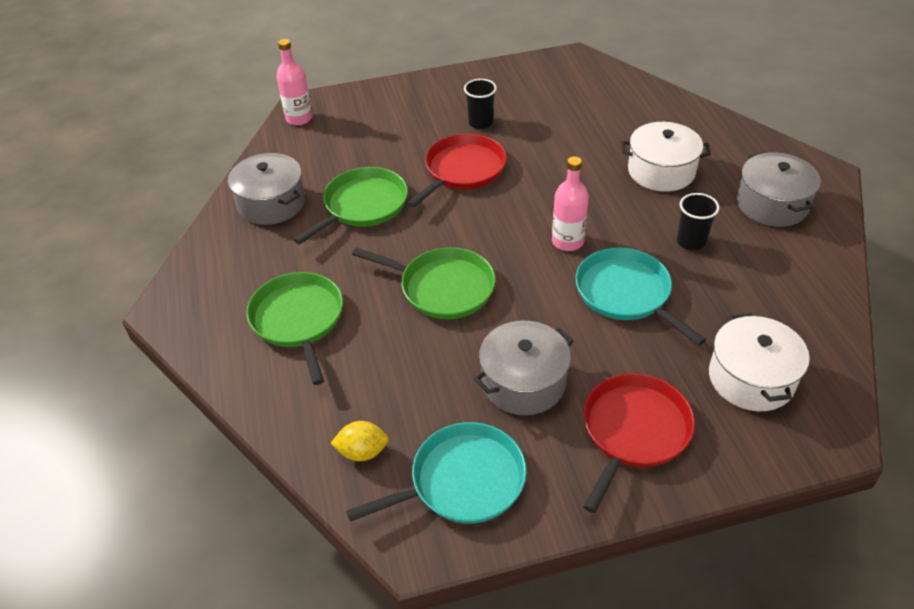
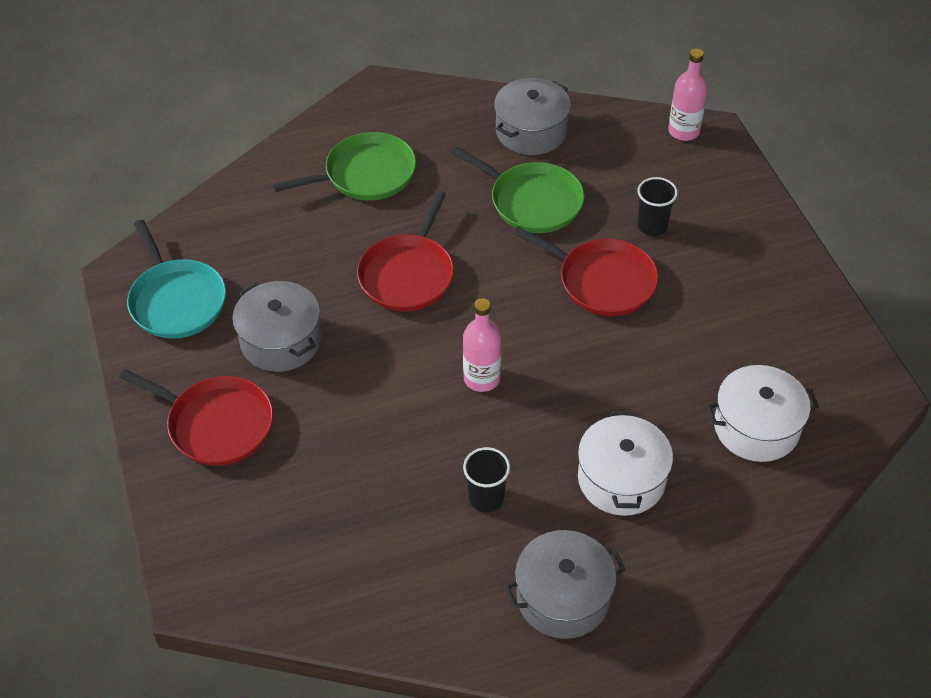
camera: 85 degrees right, 5 degrees up
(362, 452) = (213, 234): yellow lemon -> none
(442, 287) = (408, 274): green pan -> red pan
(480, 123) = (701, 294): black cup -> black cup (652, 226)
(626, 293) = (399, 428): turquoise pan -> none
(751, 378) = (274, 530): white pot -> white pot (756, 427)

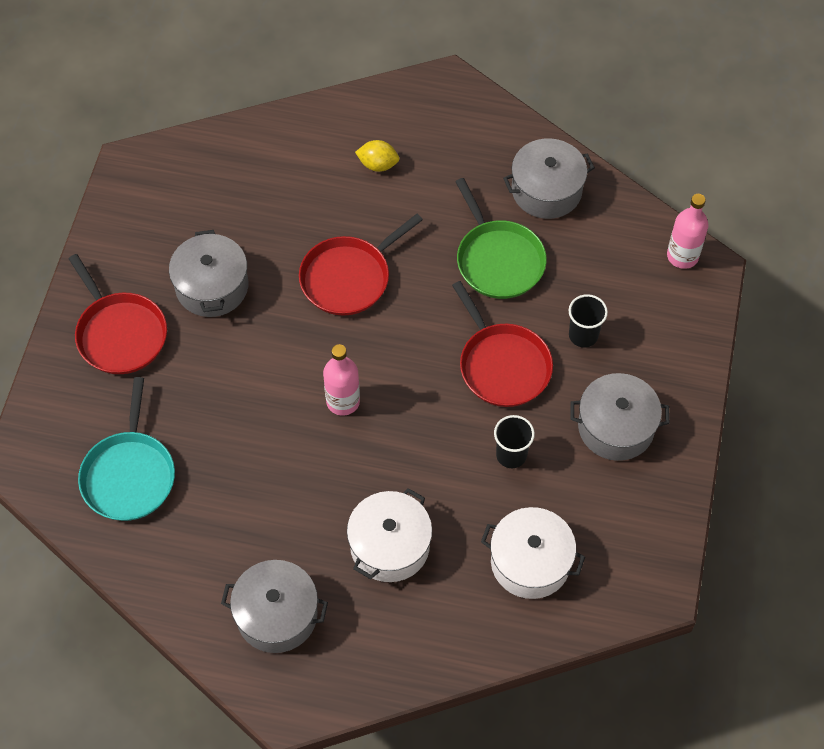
camera: 30 degrees right, 10 degrees up
(176, 300) = (156, 209): turquoise pan -> turquoise pan (129, 475)
(365, 174) = (378, 164): green pan -> yellow lemon
(486, 498) = (276, 504): black cup -> black cup (511, 455)
(738, 283) = (616, 427): none -> grey pot

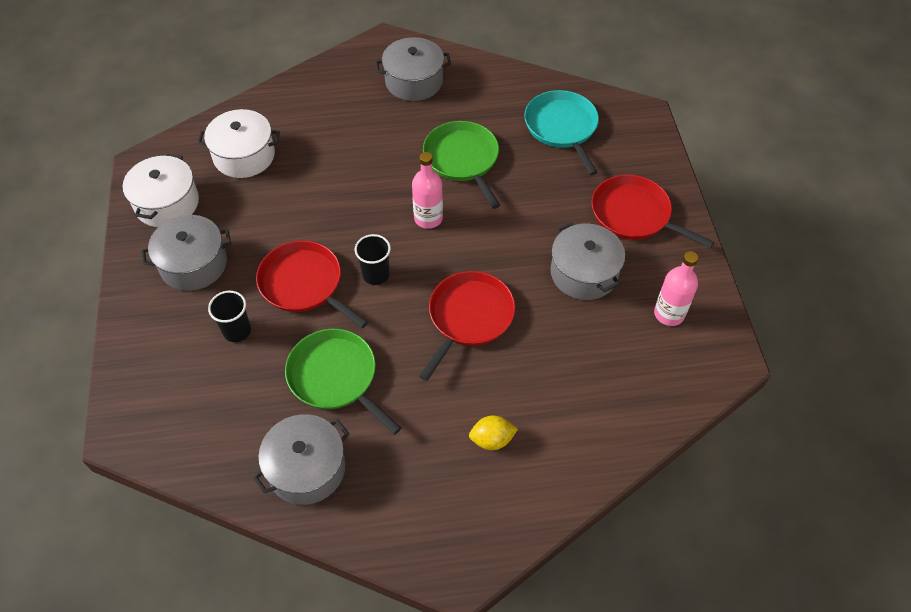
camera: 160 degrees right, 5 degrees down
(270, 467) = (462, 159): none -> green pan
(390, 546) = (352, 138): white pot -> white pot (167, 203)
(511, 455) = (277, 219): black cup -> black cup (376, 275)
(682, 256) = (149, 440): pink bottle -> pink bottle (669, 314)

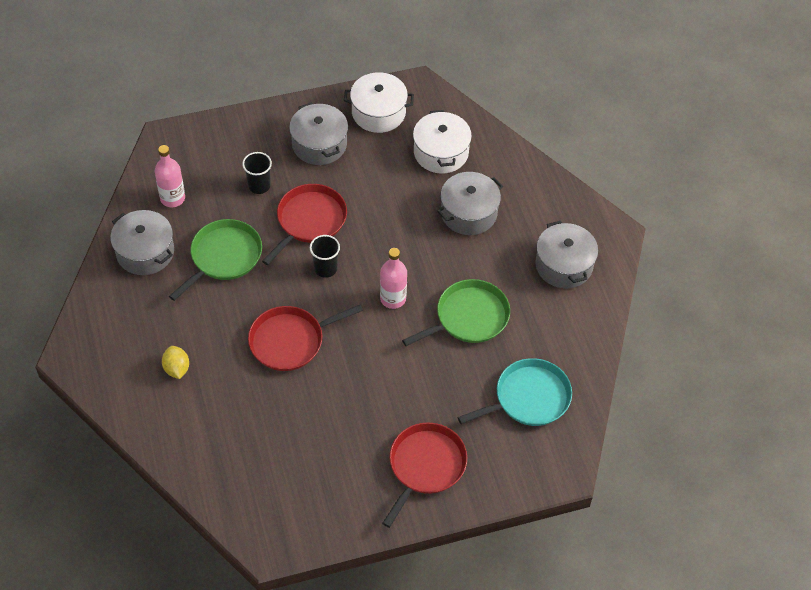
camera: 80 degrees right, 0 degrees up
(468, 317) = (290, 341): red pan -> red pan turned 135 degrees clockwise
(584, 273) = (349, 426): grey pot -> grey pot (468, 213)
(669, 314) = (312, 497): pink bottle -> pink bottle (172, 198)

